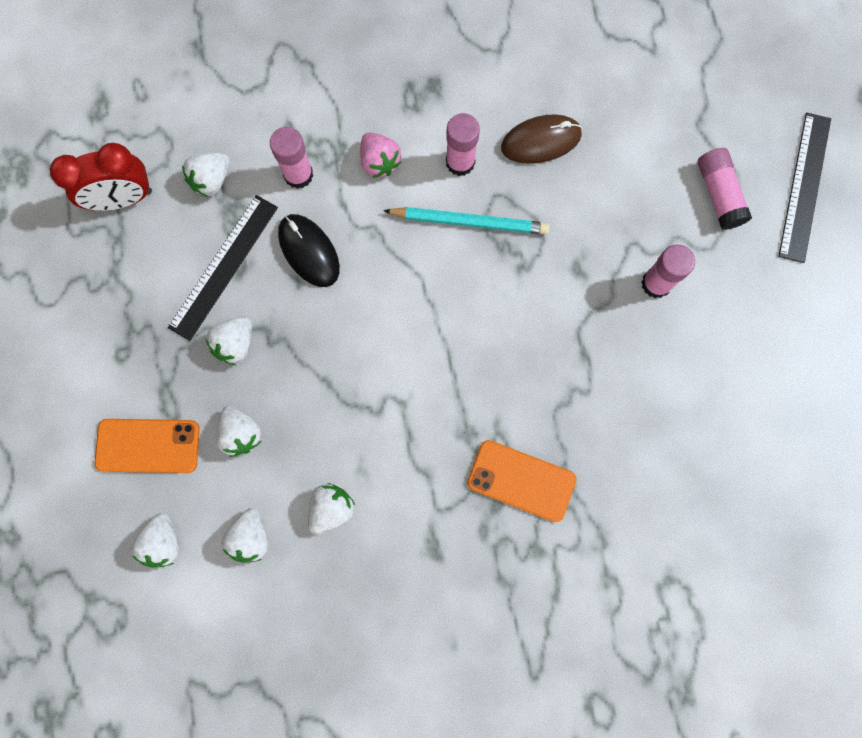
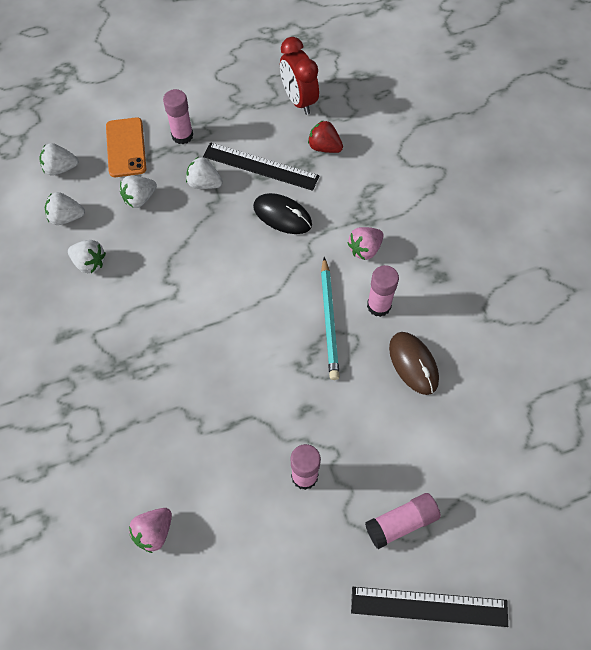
camera: 80 degrees right, 15 degrees down
(211, 180) = (324, 147): white strawberry -> red strawberry
(298, 175) = (341, 199): pink glue stick -> pink glue stick (182, 135)
(309, 251) = (282, 216): black mouse -> black mouse turned 75 degrees clockwise
(521, 480) = (121, 390): orange phone -> none
(698, 456) = (154, 532): none -> pink strawberry

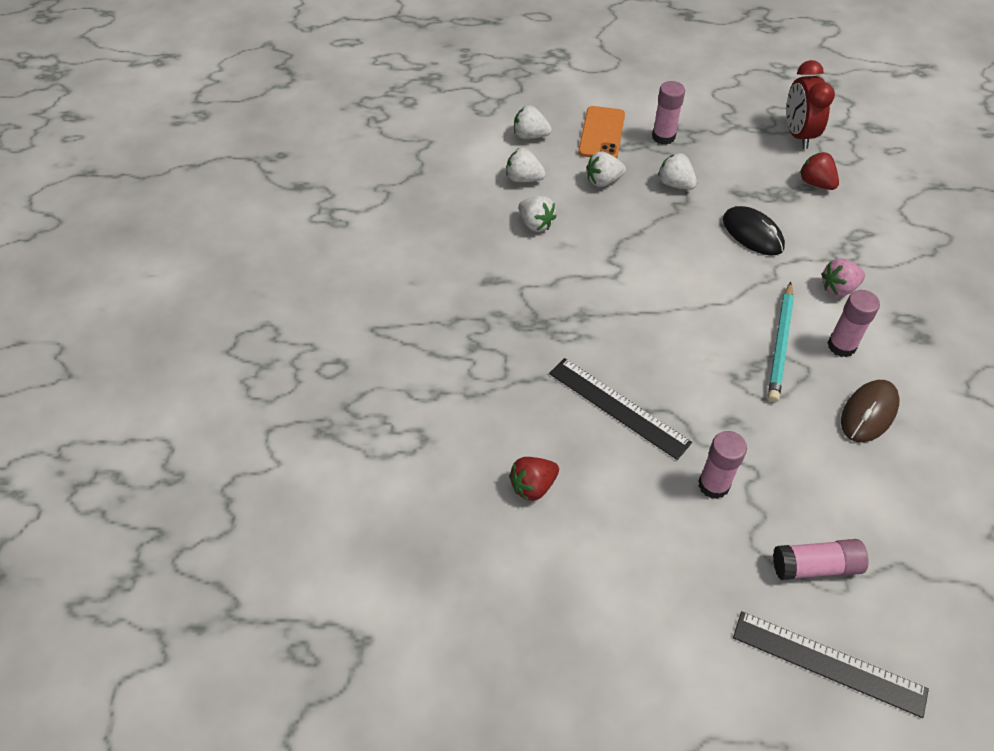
camera: 20 degrees right, 10 degrees down
(154, 532) = (533, 486): pink strawberry -> red strawberry
(260, 166) = (740, 183): black ruler -> black ruler (618, 407)
(413, 364) = (869, 413): brown mouse -> brown mouse turned 45 degrees clockwise

